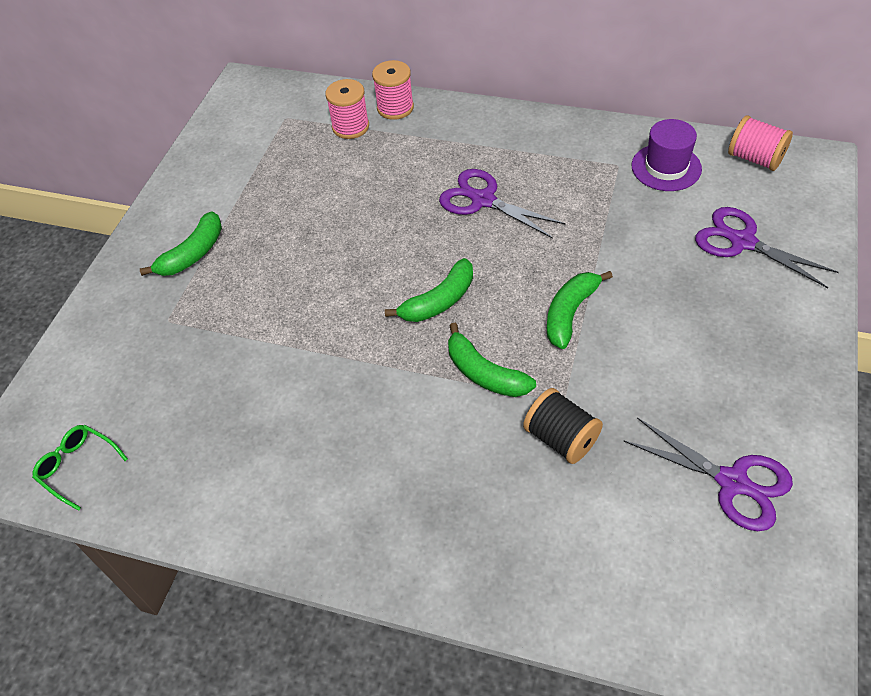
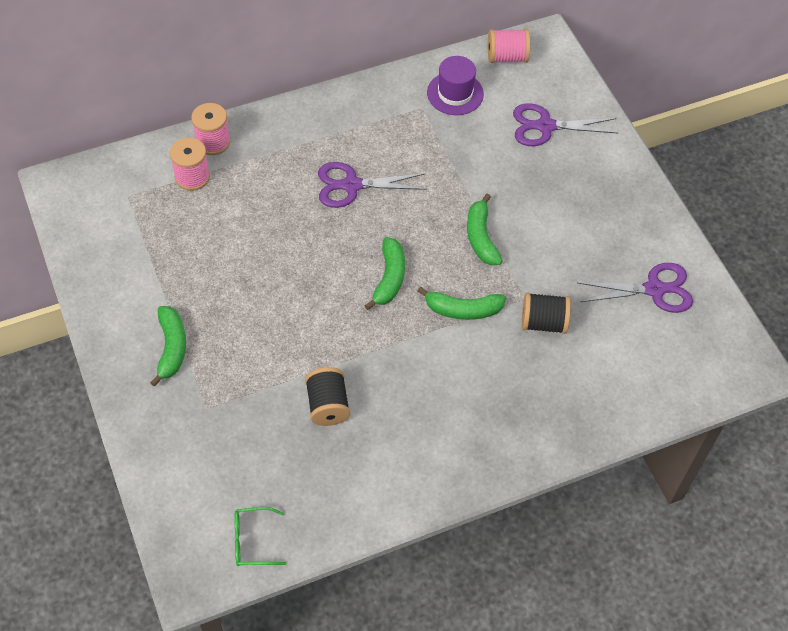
camera: 45 degrees left, 5 degrees up
(266, 385) = (327, 405): none -> black spool

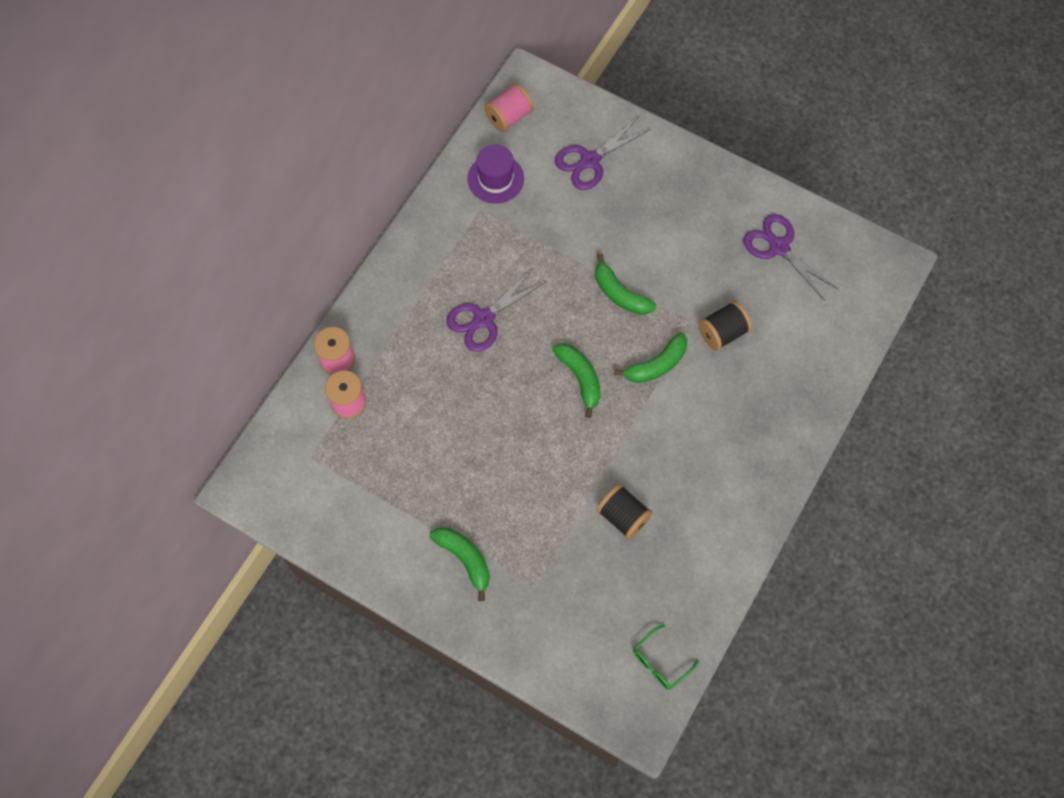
camera: 35 degrees left, 10 degrees up
(654, 289) = (779, 247): purple scissors -> purple scissors turned 90 degrees counterclockwise

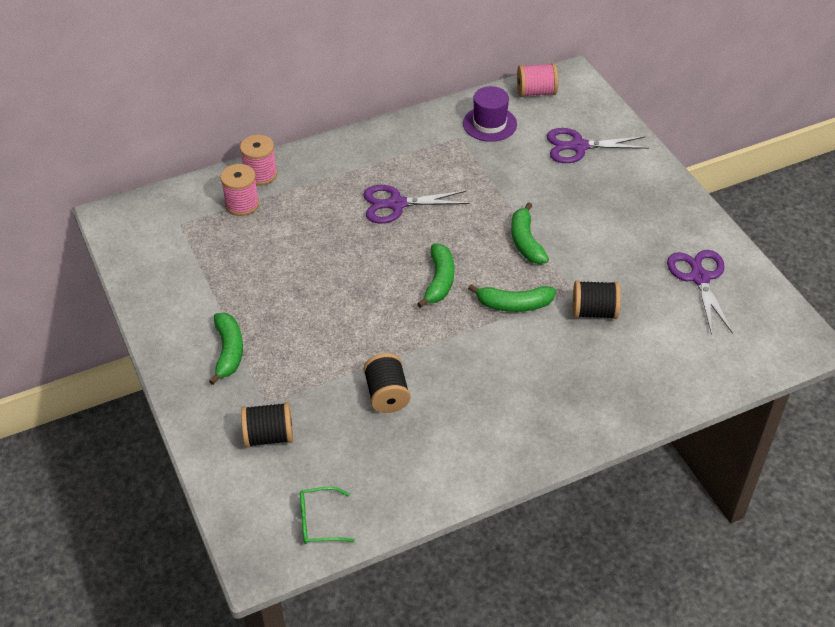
camera: 35 degrees right, 20 degrees down
(562, 615) = (269, 436): none -> black spool

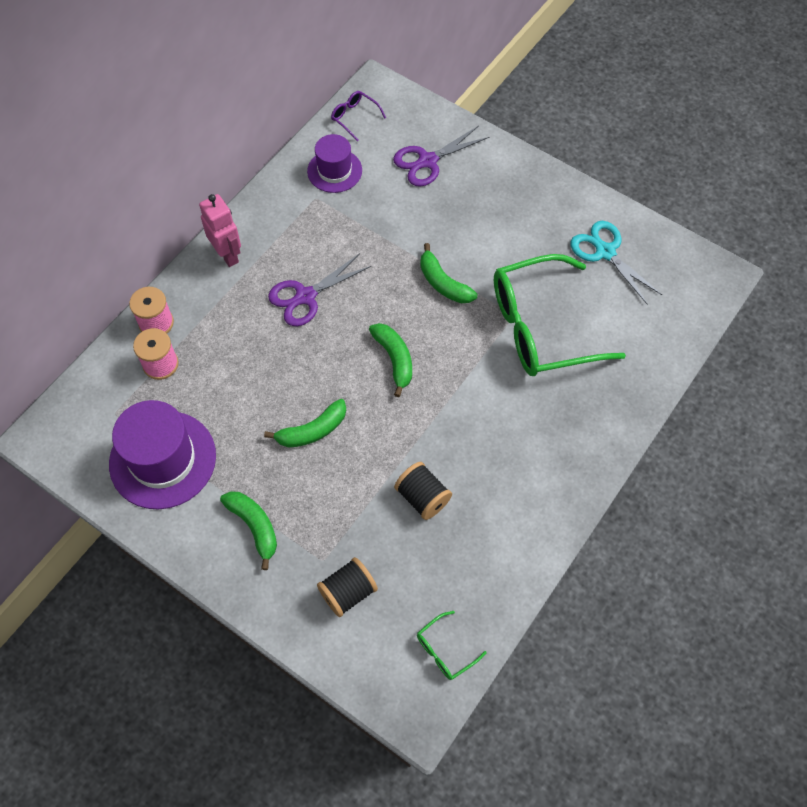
camera: 30 degrees left, 15 degrees up
(193, 271) = (162, 459): none -> purple hat
(354, 150) = (227, 255): none -> pink robot
(514, 304) = (472, 352): green banana -> green banana (312, 430)
(536, 92) = (355, 117): pink spool -> purple glasses
(594, 312) = (542, 327): black spool -> green glasses
(699, 278) = (605, 252): purple scissors -> turquoise scissors

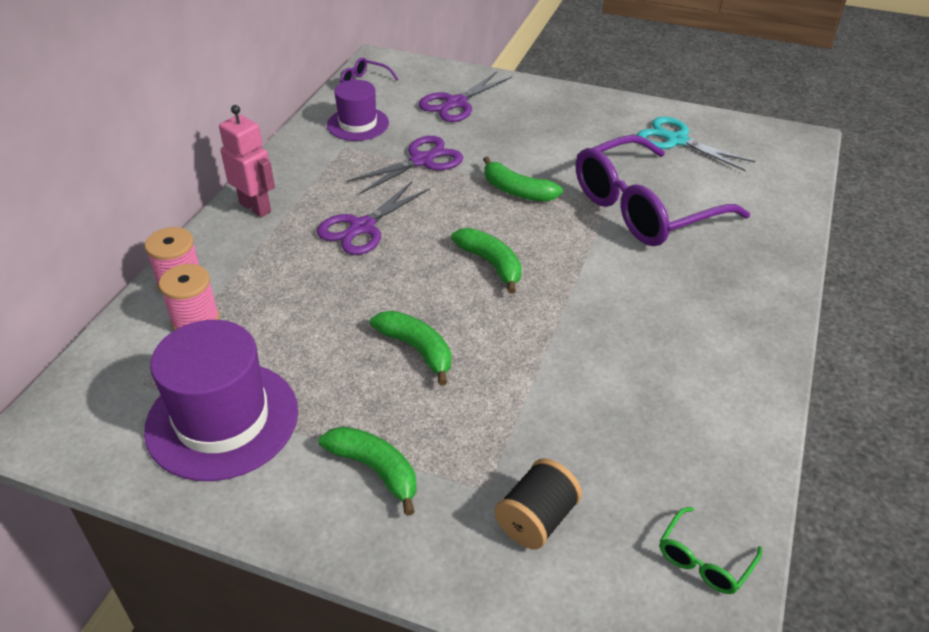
camera: 15 degrees left, 20 degrees down
(312, 430) = (417, 349): green banana -> green banana turned 90 degrees counterclockwise
(375, 229) = (421, 161): none -> purple scissors
(422, 497) = (587, 390): black spool -> none
(542, 327) = (645, 208): green glasses -> purple glasses

